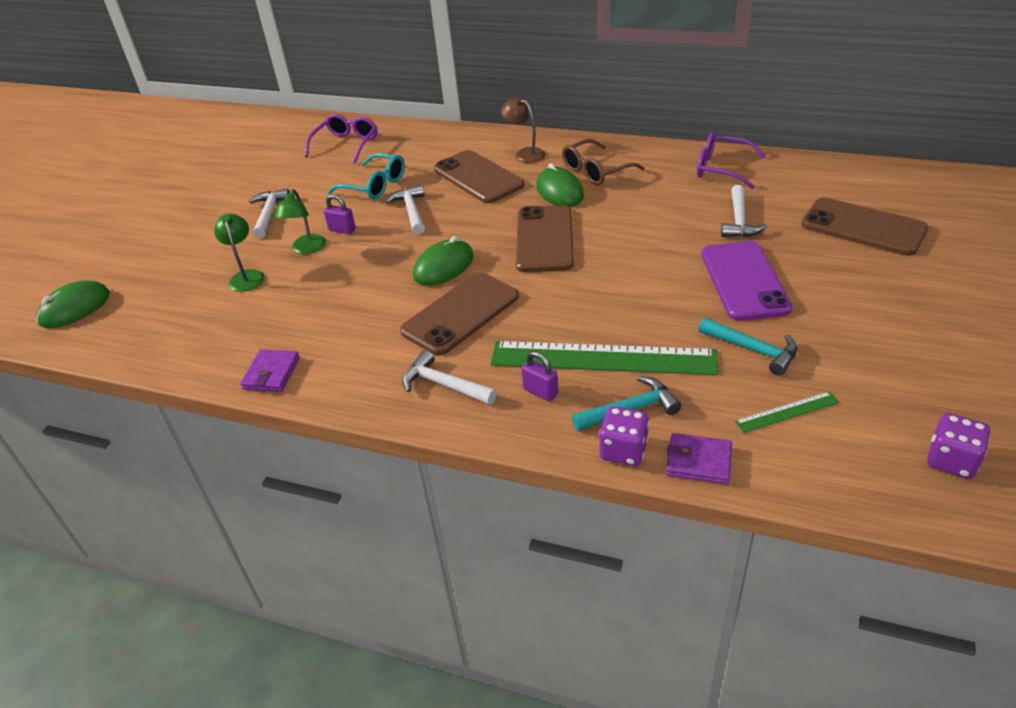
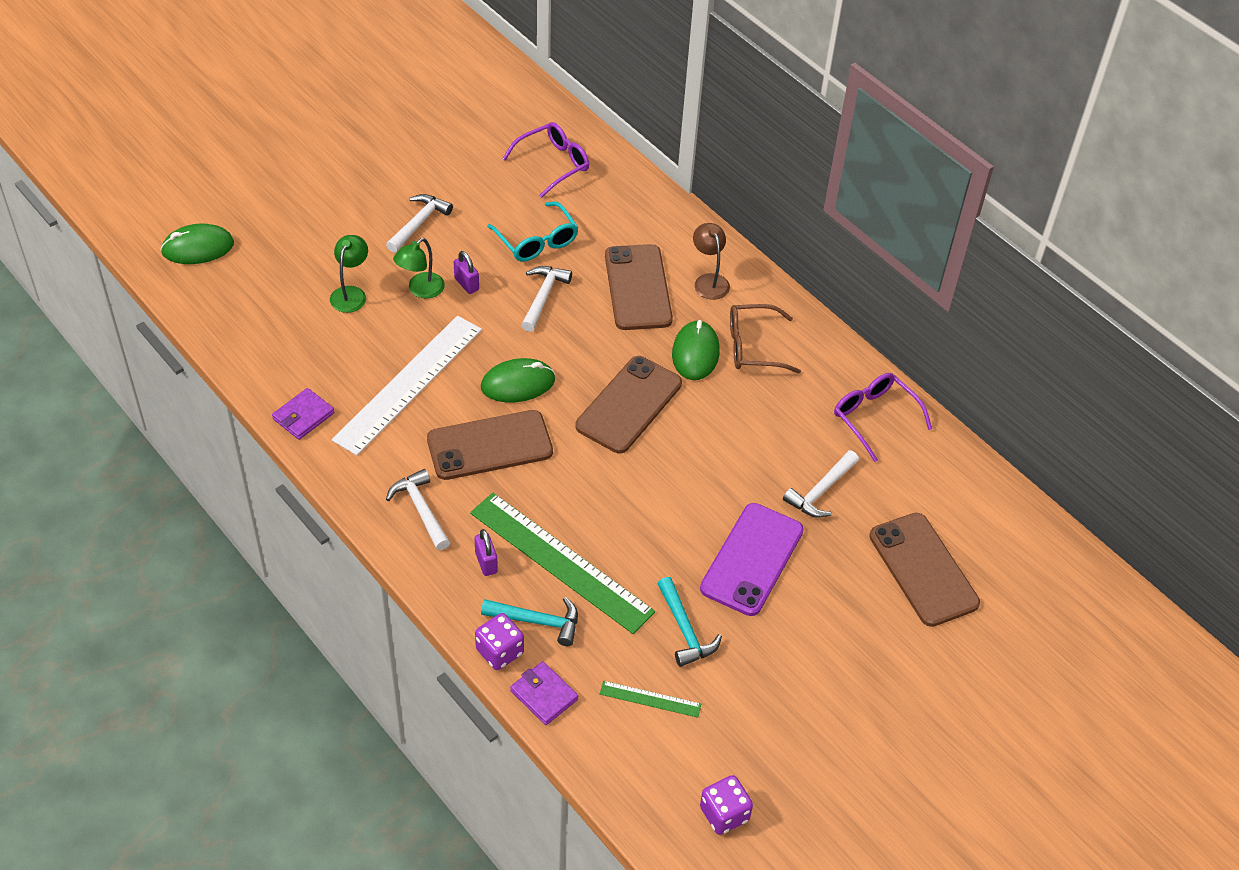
camera: 25 degrees right, 10 degrees up
(350, 308) = (408, 384): none -> white ruler

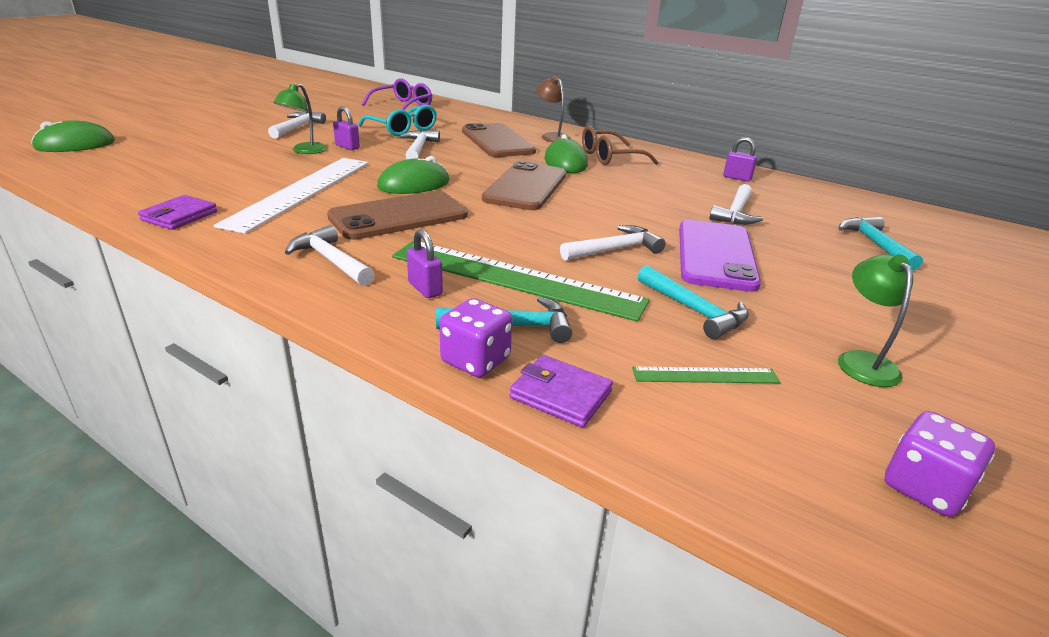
camera: 15 degrees left, 20 degrees down
(351, 293) = (235, 156): green lamp -> green lamp (862, 361)
(664, 534) = (615, 249): none -> white hammer
(874, 417) = (737, 178): purple glasses -> purple padlock
(923, 569) = (875, 244): brown phone -> turquoise hammer

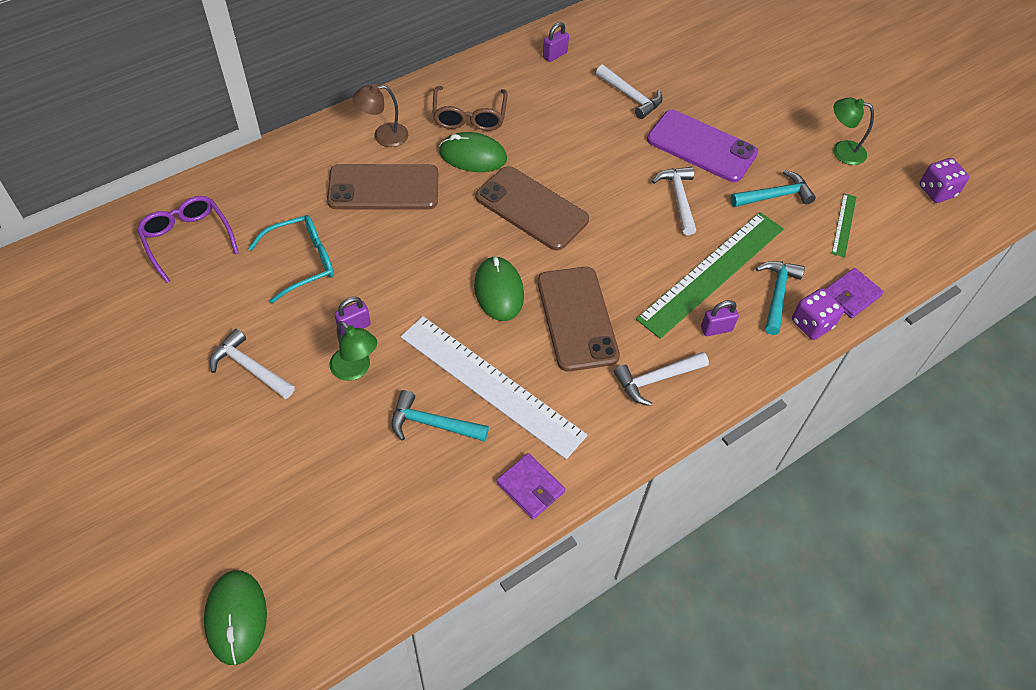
camera: 70 degrees left, 25 degrees up
(419, 148) = (383, 262): white hammer -> none
(875, 244) = (705, 52): turquoise hammer -> turquoise hammer (432, 424)

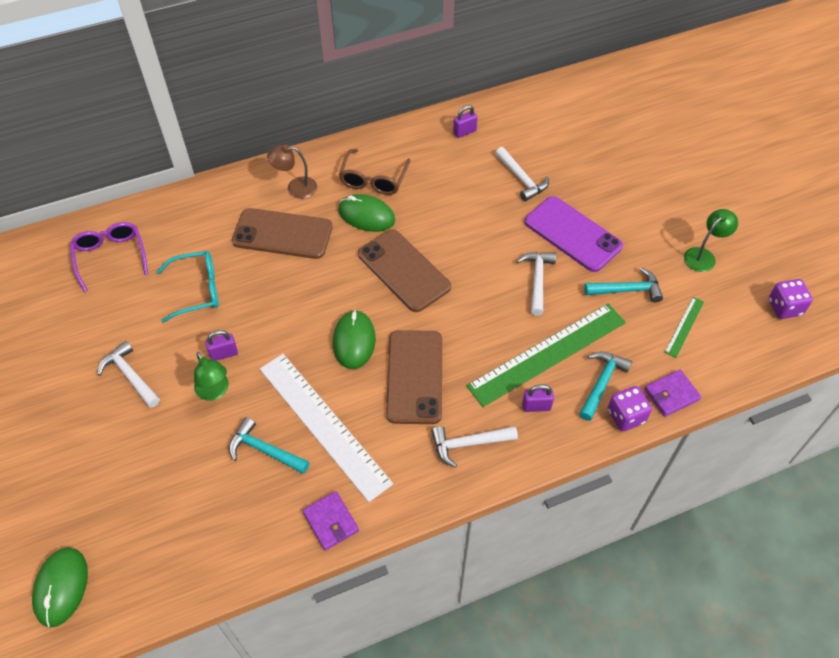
camera: 15 degrees right, 0 degrees up
(842, 151) = (703, 256): green lamp -> green lamp turned 105 degrees clockwise

